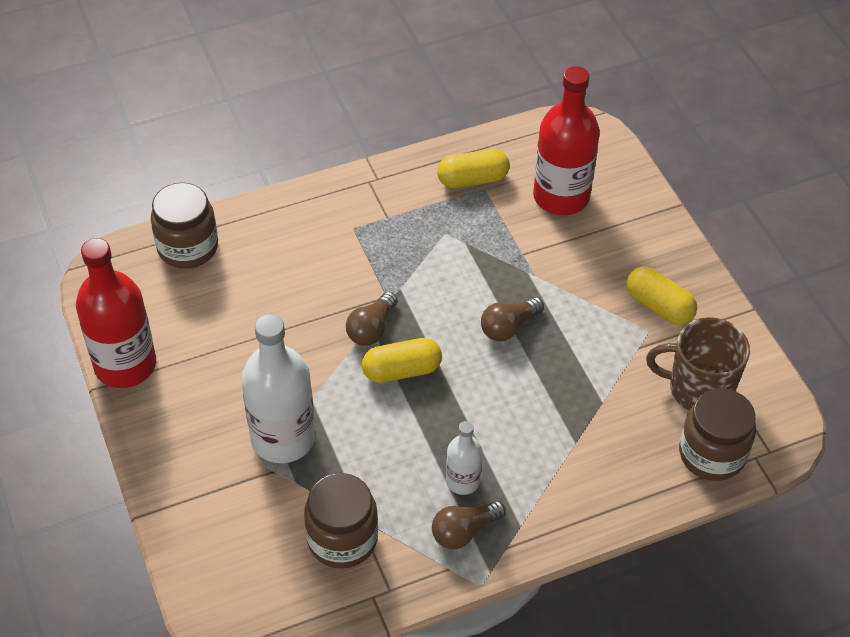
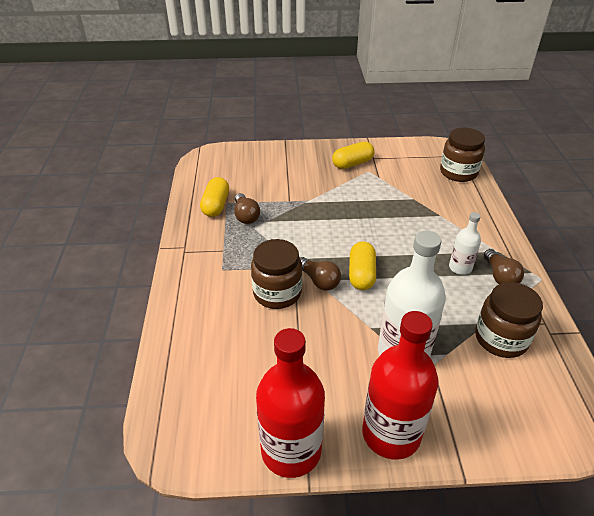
camera: 70 degrees left, 10 degrees down
(188, 247) = (181, 373): brown jar -> brown jar (277, 293)
(508, 327) = (344, 220): brown light bulb -> brown light bulb (246, 216)
(561, 196) = (253, 176): red bottle -> red bottle (391, 433)
(698, 389) = (414, 166): brown mug -> none

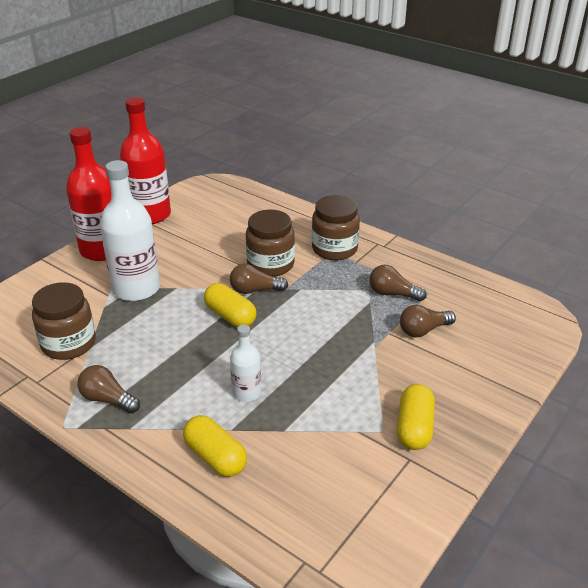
camera: 130 degrees right, 5 degrees down
(216, 205) = (430, 284): yellow capsule -> yellow capsule (215, 457)
(271, 189) = (423, 330): none -> brown light bulb
(458, 172) = (284, 525): brown jar -> brown jar (334, 249)
(460, 268) = (153, 381): white bottle -> white bottle (247, 392)

